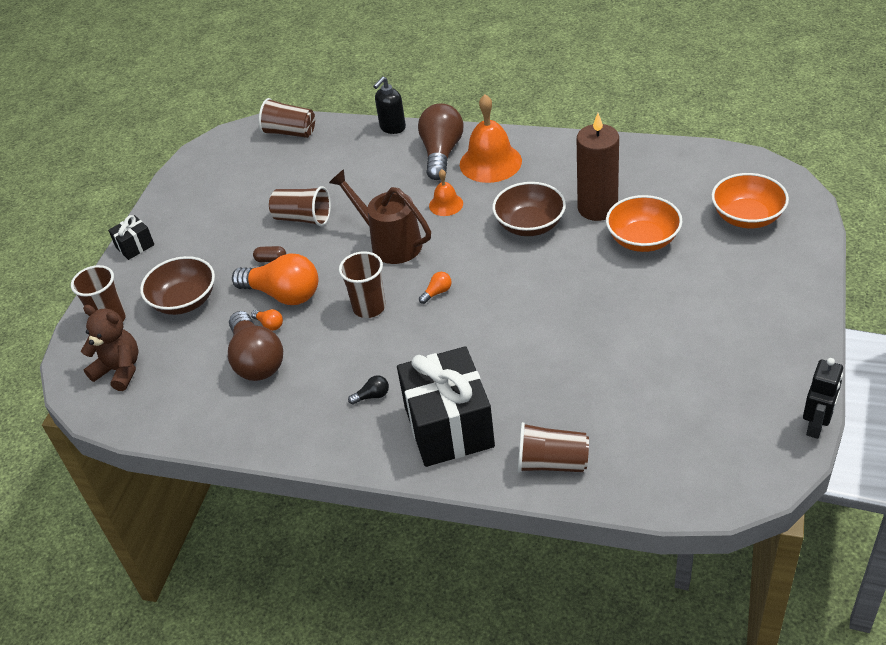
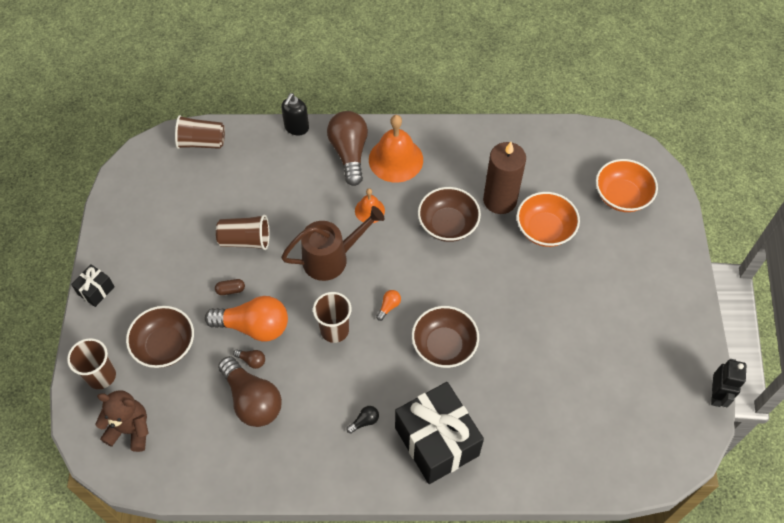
camera: 20 degrees left, 15 degrees up
(269, 324) = (252, 360): orange light bulb -> brown light bulb
(389, 243) = (332, 258): brown watering can -> brown watering can turned 135 degrees clockwise
(488, 336) = (444, 346): none -> brown bowl
(552, 463) = (528, 463): brown cup -> none

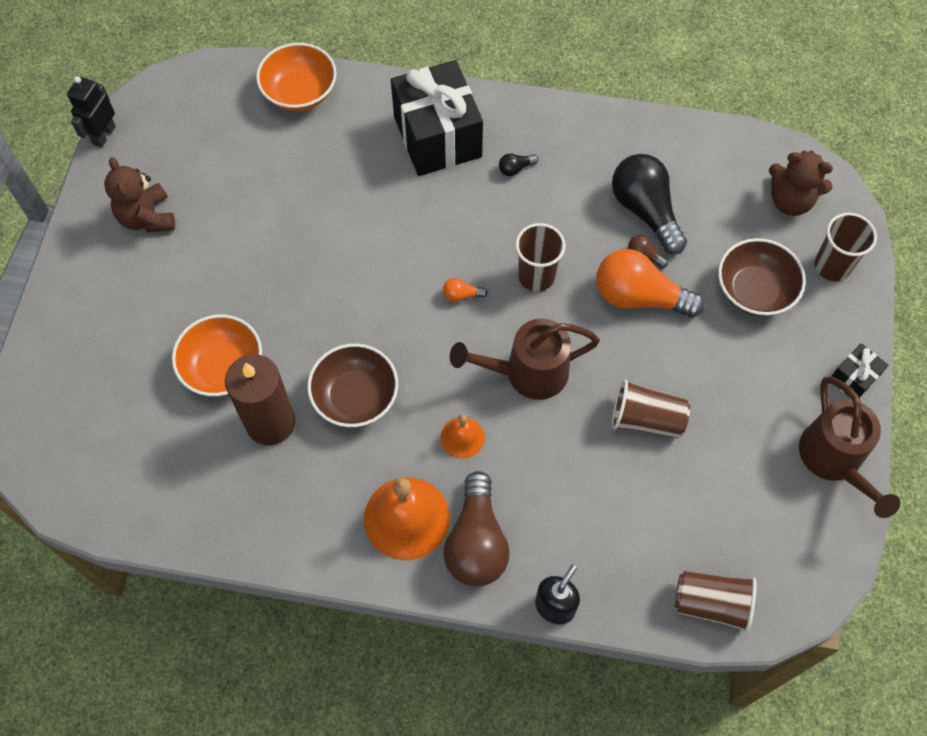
camera: 170 degrees left, 5 degrees up
(116, 233) = (834, 461): none -> brown watering can
(230, 290) = (669, 350): brown capsule -> none
(252, 400) = (645, 211): brown light bulb -> black light bulb
(389, 307) = (462, 295): orange light bulb -> orange light bulb turned 45 degrees clockwise
(444, 346) = (403, 236): brown bowl -> none
(622, 196) = (94, 400): orange bowl -> orange bowl (300, 92)
(647, 329) = (147, 217): none -> brown teddy bear

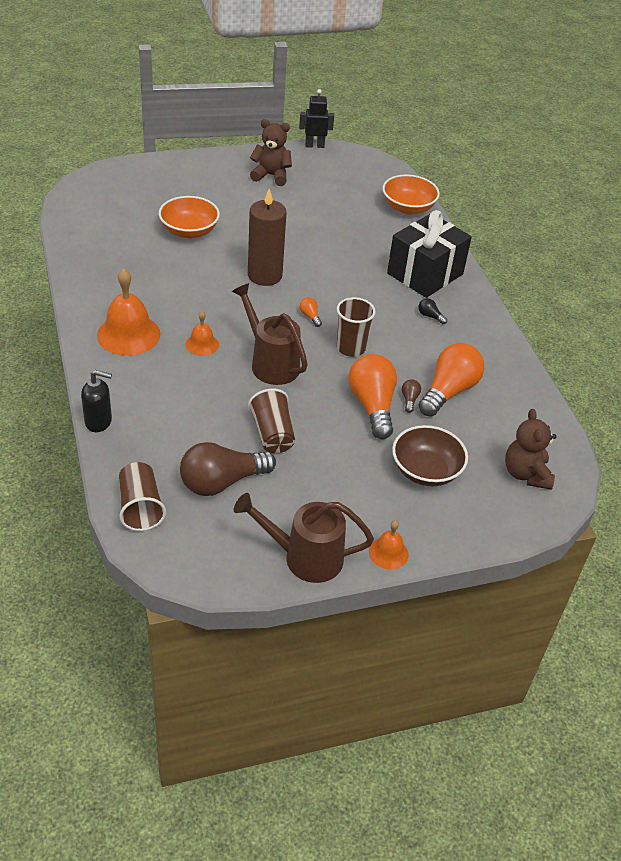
camera: 60 degrees right, 20 degrees down
(147, 217) = (271, 176): brown teddy bear -> brown teddy bear turned 60 degrees clockwise
(270, 422) = (163, 259): brown candle -> brown candle (264, 275)
(355, 397) = (202, 289): brown bowl -> none
(476, 542) = (128, 371): brown light bulb -> brown light bulb (222, 482)
(645, 211) = (448, 391): black light bulb -> orange light bulb
(832, 266) = (485, 515): brown cup -> none
(834, 461) = (304, 557): brown watering can -> brown watering can turned 45 degrees clockwise
(853, 378) = (388, 553): black gift -> orange bell

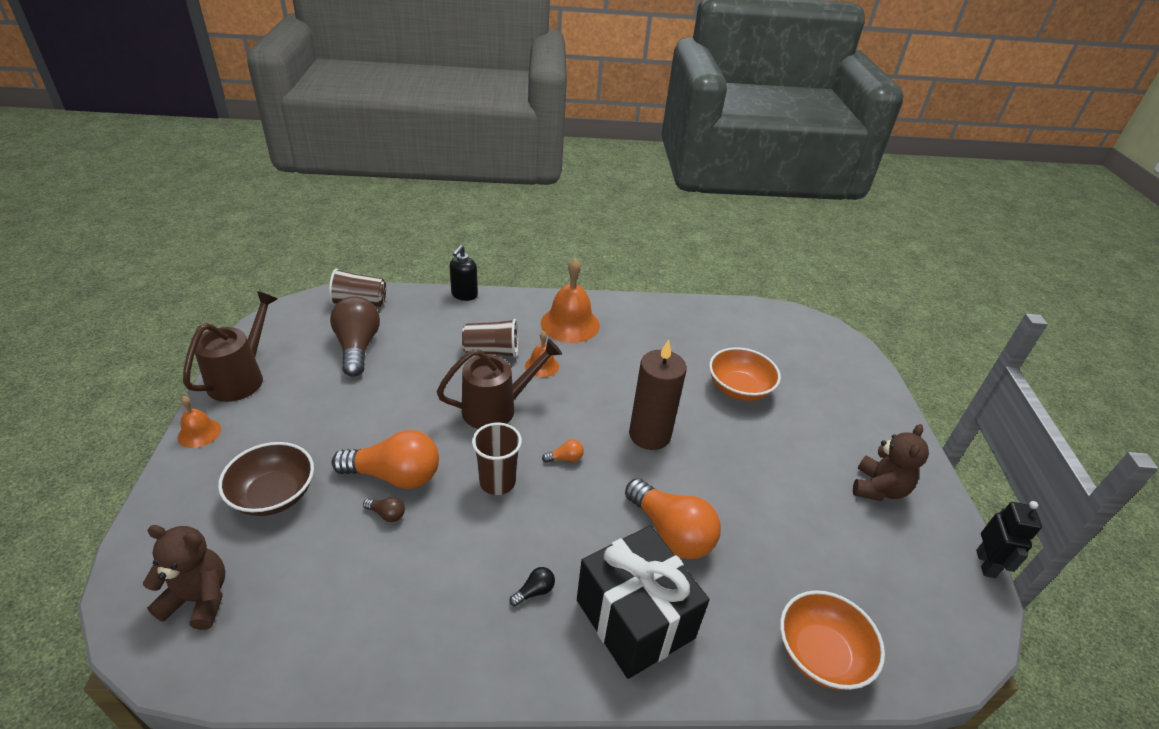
camera: 105 degrees right, 5 degrees down
(272, 434) = (396, 388): brown cup -> brown cup (491, 351)
(448, 391) = (381, 562): orange light bulb -> orange light bulb (671, 532)

